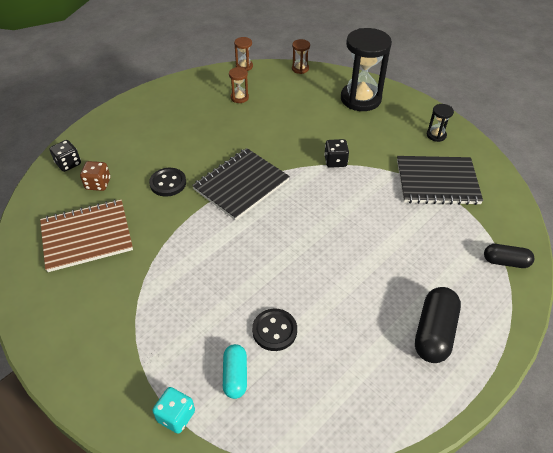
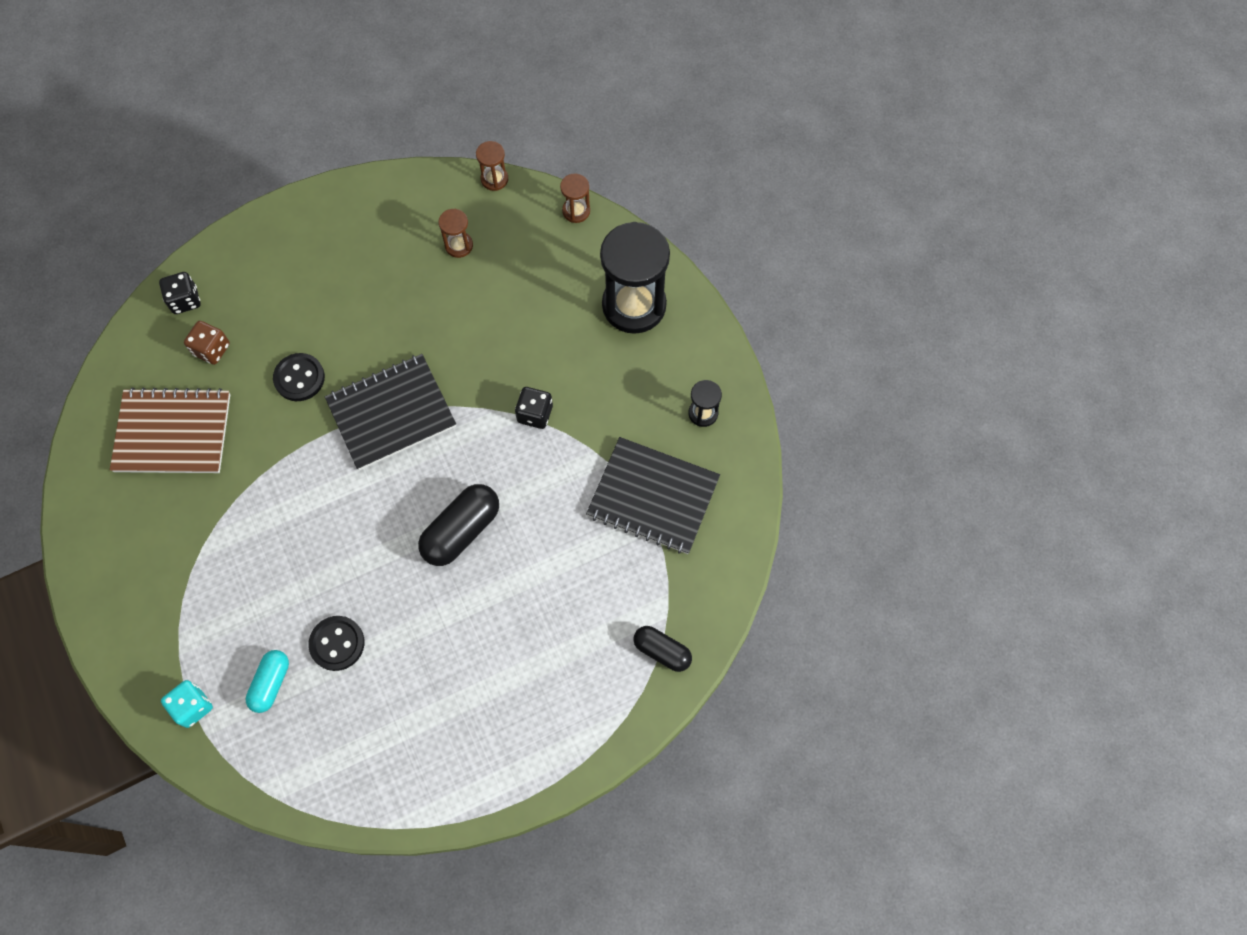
camera: 20 degrees right, 20 degrees up
(434, 333) = (515, 713): black capsule -> black capsule (461, 531)

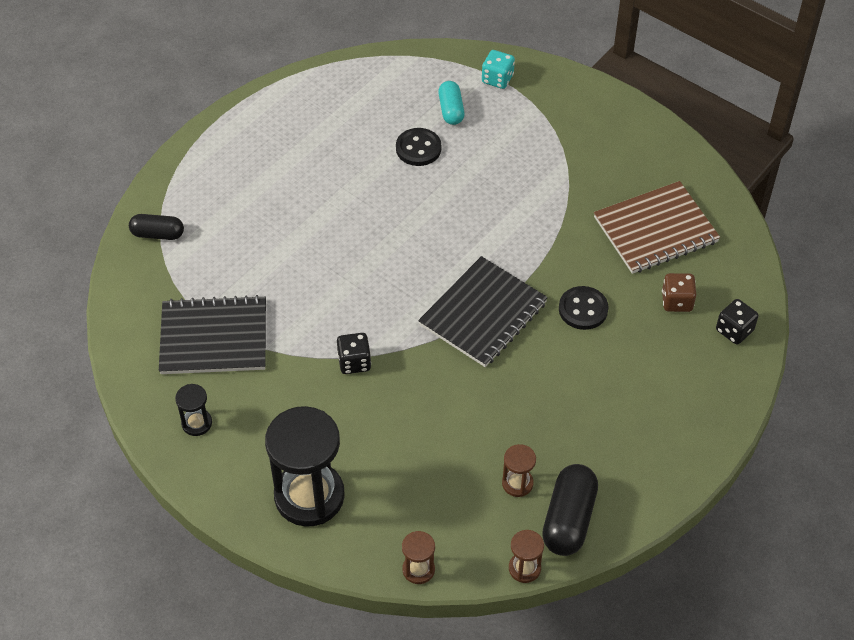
camera: 155 degrees right, 15 degrees down
(461, 531) = (367, 252): black capsule -> black capsule (568, 519)

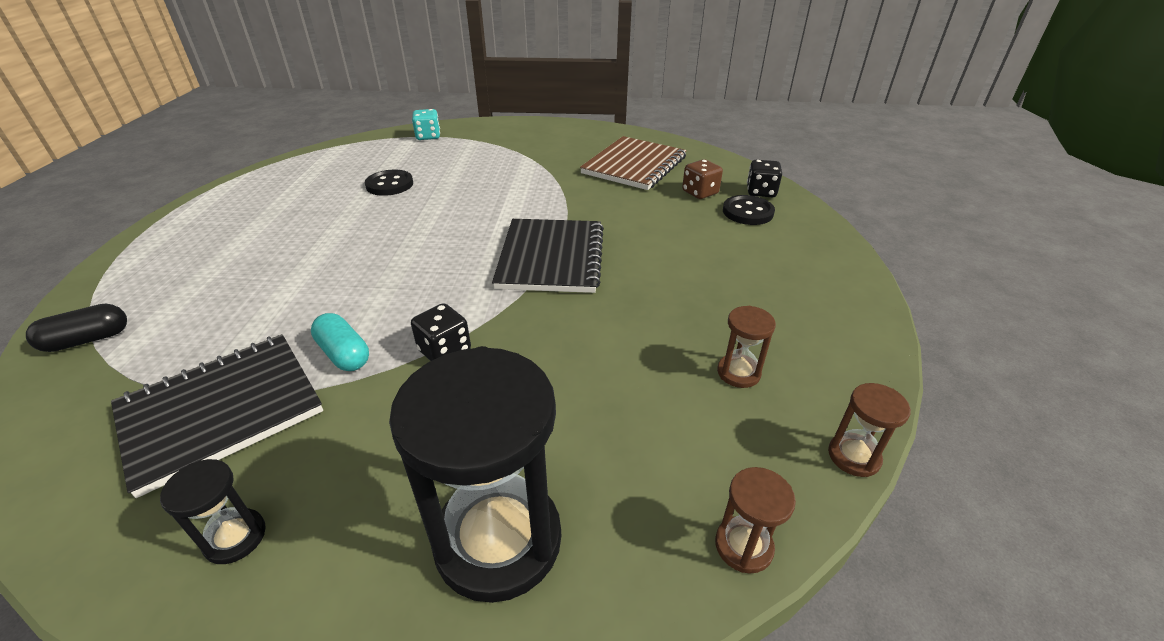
camera: 35 degrees left, 15 degrees down
(451, 110) = (402, 159): turquoise capsule -> turquoise capsule (344, 354)
(568, 519) = (826, 377): black capsule -> none
(583, 309) = (635, 222): black button -> black button (747, 212)

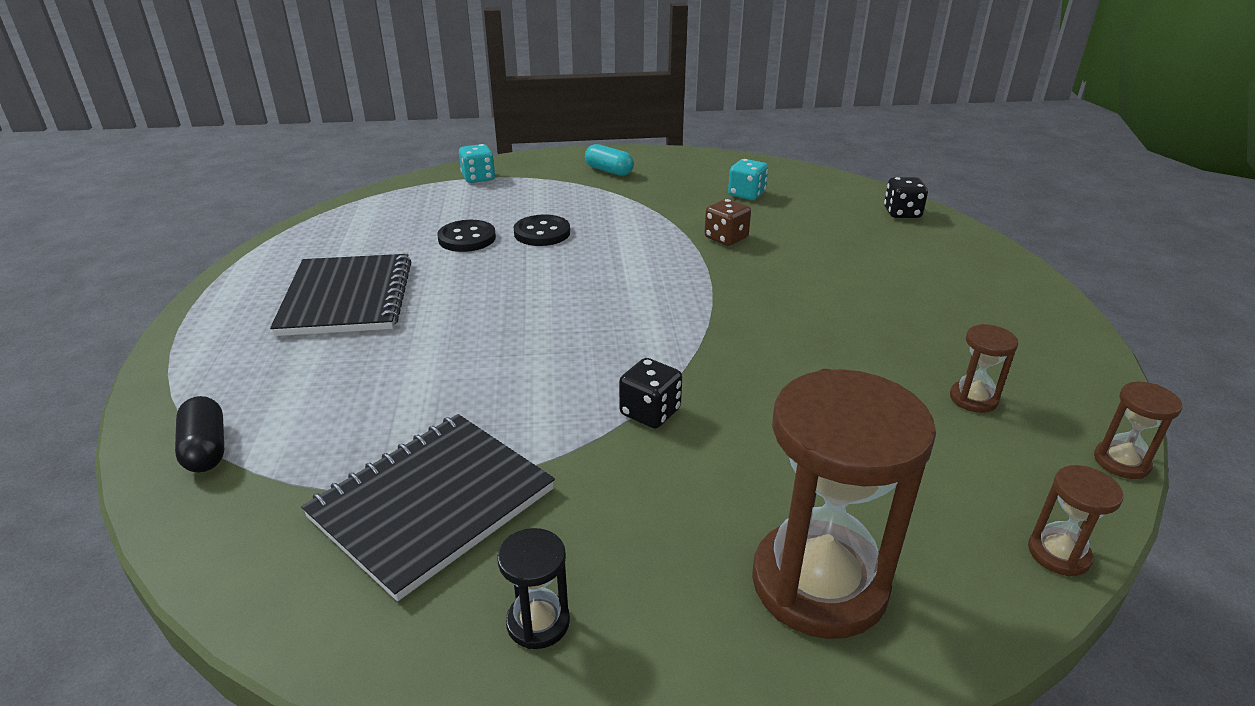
camera: 10 degrees left, 5 degrees down
(87, 340) = (206, 449): black capsule -> black capsule turned 75 degrees counterclockwise
(344, 354) = (536, 428): turquoise capsule -> turquoise capsule (609, 171)
(498, 540) = (819, 583): black hourglass -> brown hourglass
(551, 258) = (710, 303): black notebook -> black notebook (347, 298)
(634, 165) = (746, 194): brown notebook -> turquoise dice
(700, 193) = (836, 219): brown dice -> brown dice (726, 238)
(747, 212) = (899, 236): black button -> black button (542, 233)

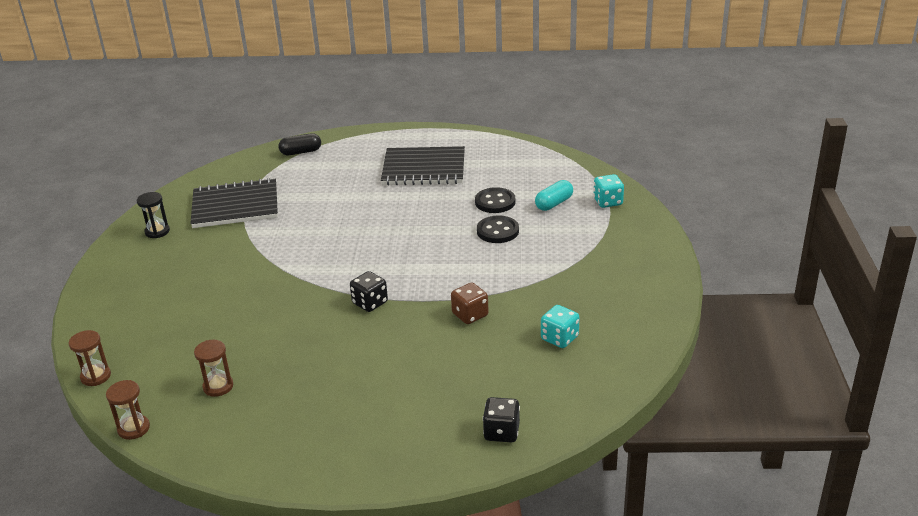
camera: 100 degrees right, 0 degrees up
(432, 503) = (235, 206): black notebook -> black notebook turned 60 degrees counterclockwise
(609, 171) = (621, 265): turquoise capsule -> turquoise capsule (554, 203)
(650, 412) = (267, 264): black dice -> black dice (370, 303)
(819, 583) = (129, 300): brown hourglass -> none

